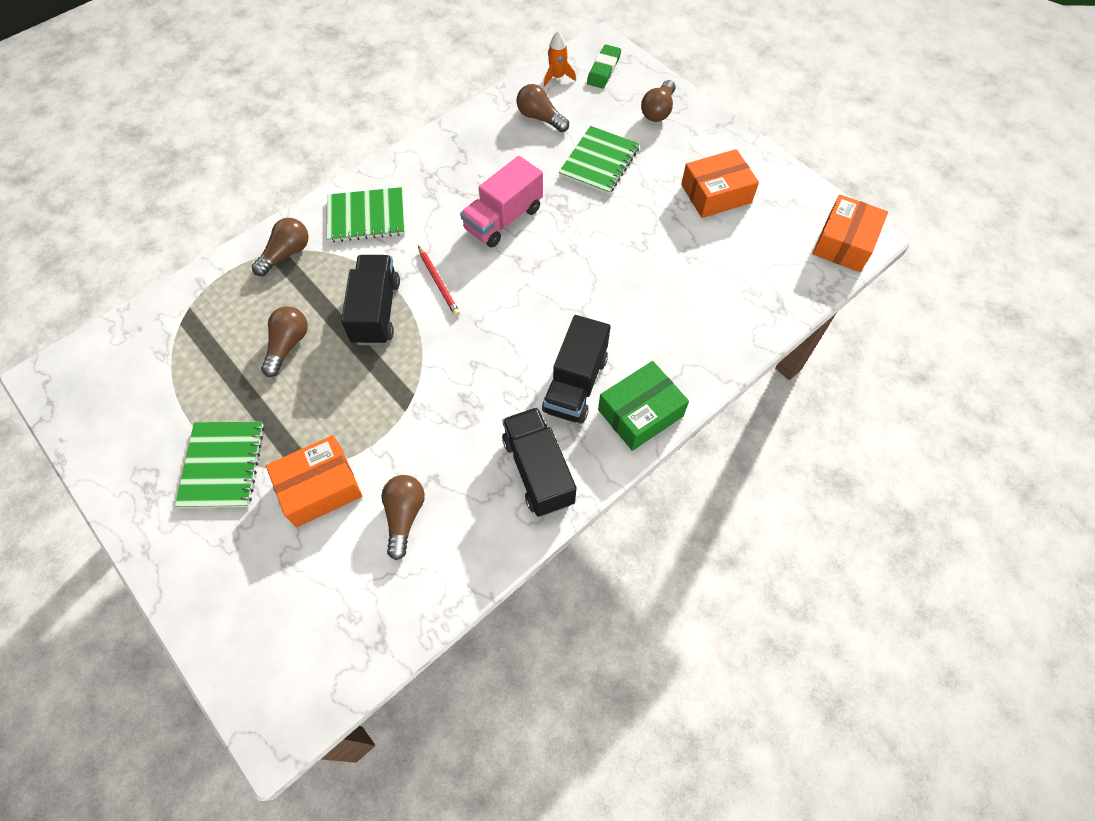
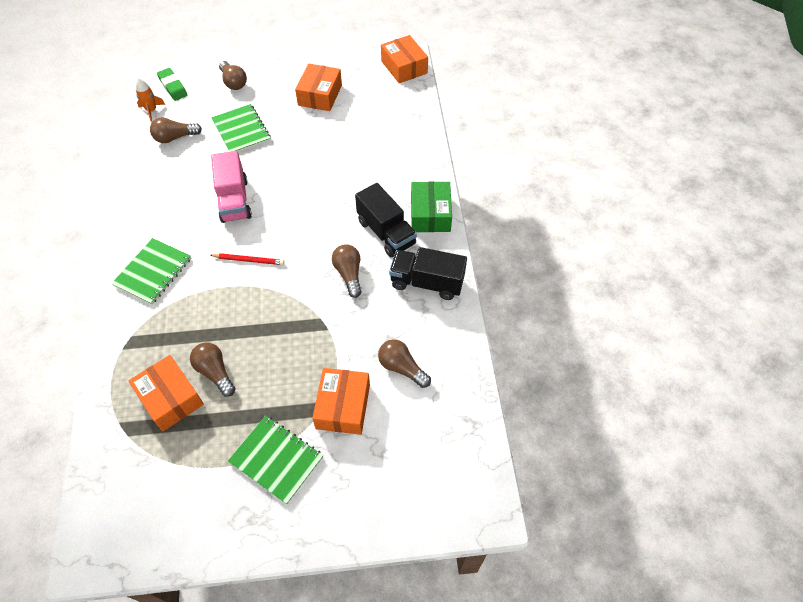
camera: 55 degrees left, 5 degrees down
(237, 329) = (170, 398): none -> orange box
(286, 254) = (135, 336): brown light bulb -> brown light bulb (349, 274)
(376, 312) = (238, 306): black truck -> none

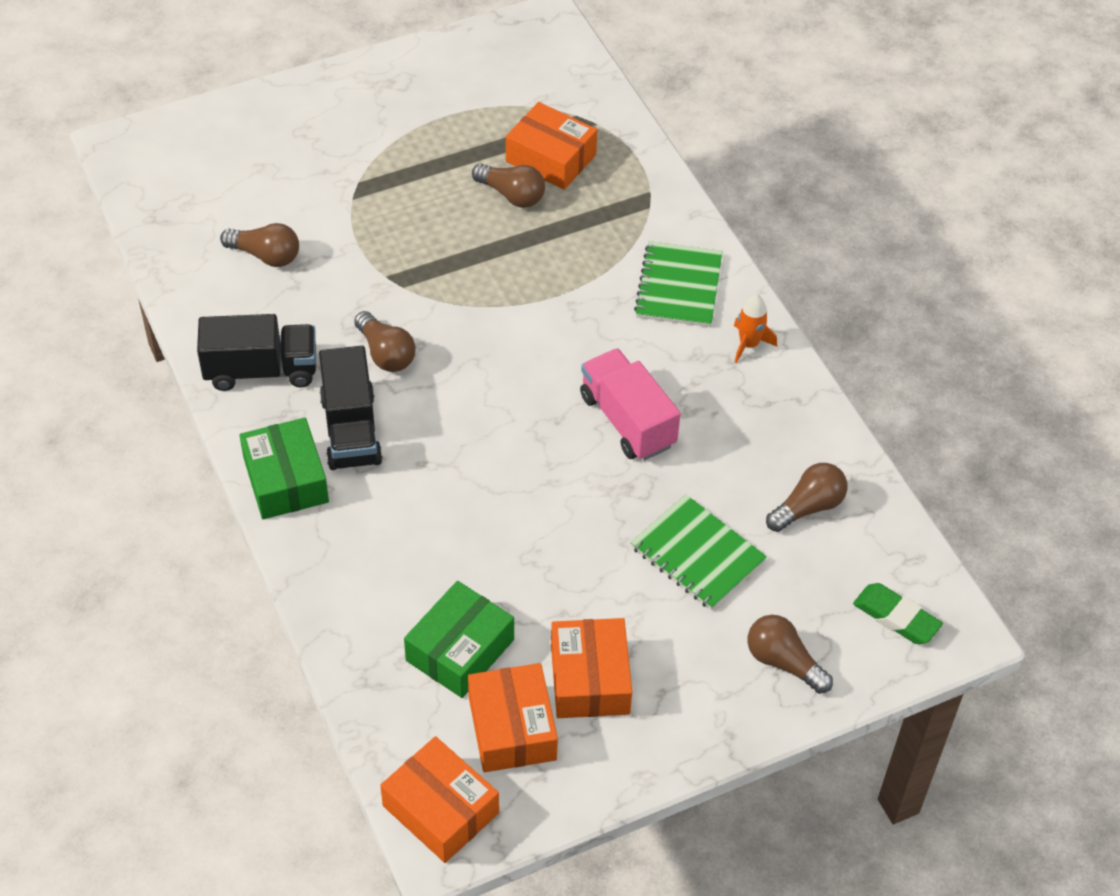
camera: 160 degrees right, 5 degrees down
(151, 111) = (894, 551): orange rocket -> orange rocket (749, 344)
(248, 260) = (548, 336): red pencil -> none
(276, 459) = (387, 133): green notebook -> none
(343, 406) = (329, 199): orange box -> orange box (512, 728)
(372, 118) = (460, 650): none -> green box
(386, 233) = (351, 430): black truck -> black truck turned 135 degrees counterclockwise

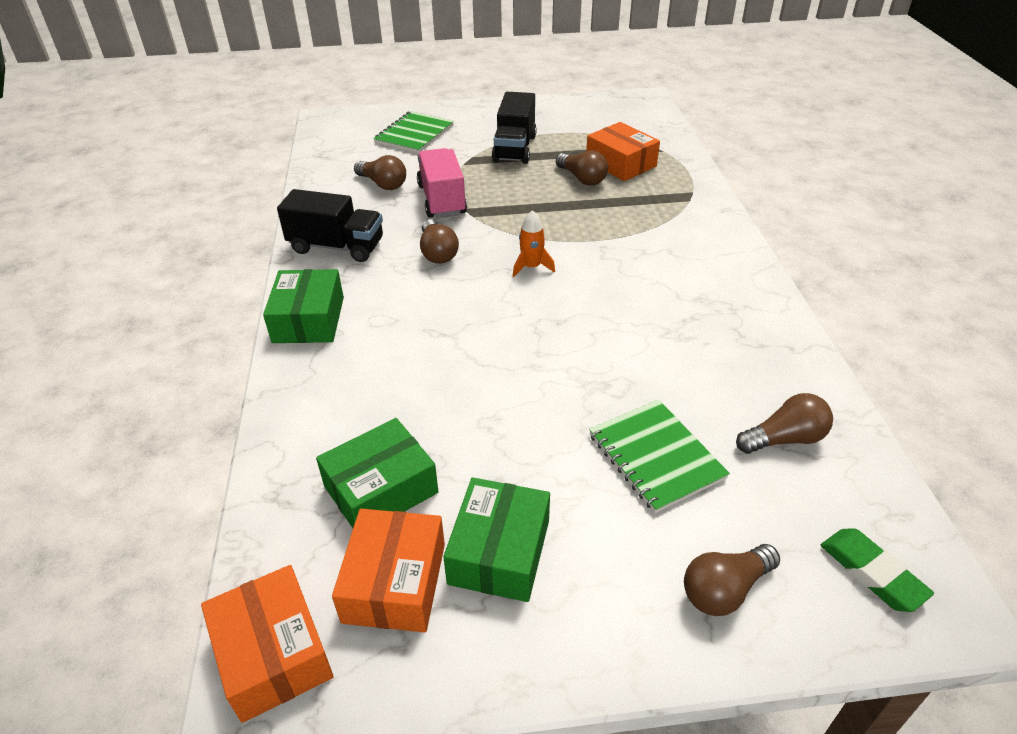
camera: 20 degrees right, 10 degrees down
(351, 430) = (381, 296): black truck -> black truck (514, 148)
(589, 679) = (499, 551): orange box -> green box
(627, 420) = (622, 333): pink truck -> pink truck (442, 200)
(678, 286) = (699, 251): green notebook -> green notebook (414, 134)
(749, 344) = (752, 299): orange rocket -> orange rocket (531, 267)
(783, 662) = (724, 590): brown light bulb -> brown light bulb turned 90 degrees counterclockwise

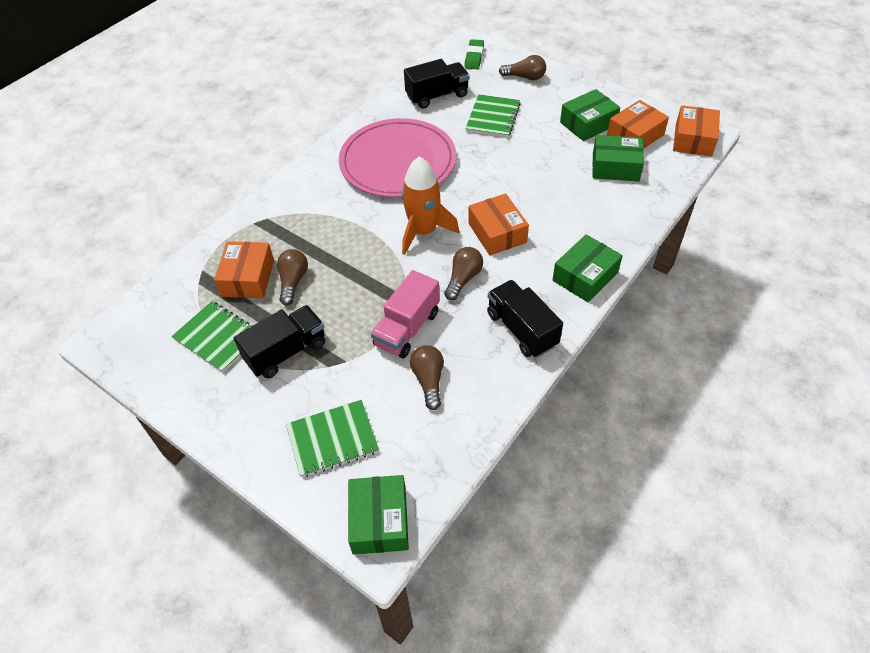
camera: 135 degrees left, 10 degrees up
(337, 125) = (379, 520): none -> green box
(453, 308) = (497, 233): none -> orange box
(531, 267) = (423, 232): orange rocket -> orange rocket, size x1.97
(575, 132) = (218, 337): none -> green notebook
(669, 314) = (398, 162): none -> pink plate
(784, 439) = (437, 96): brown light bulb -> black truck

